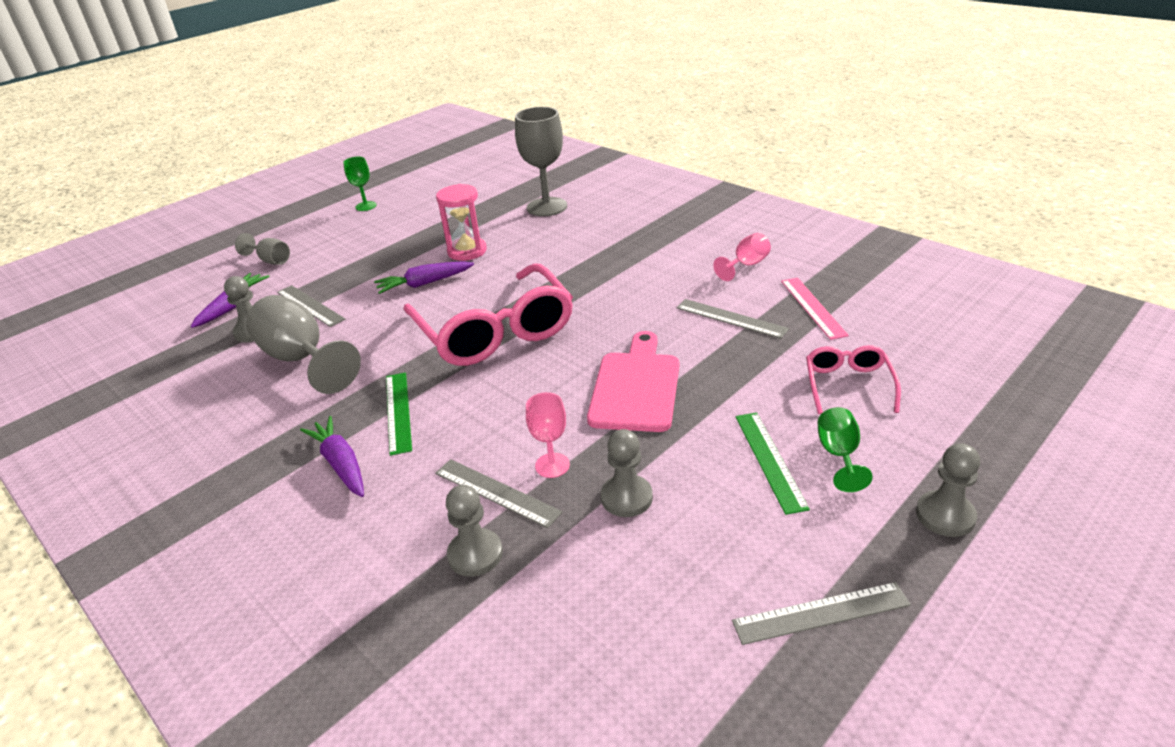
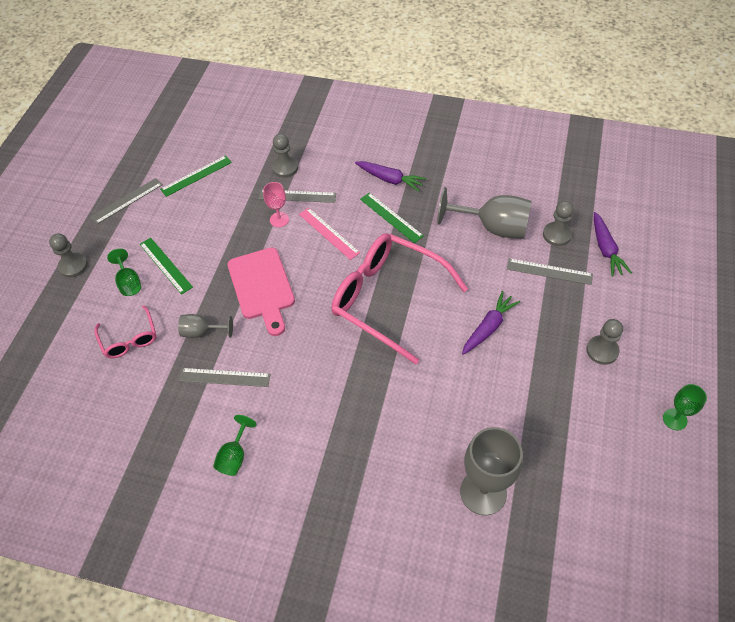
camera: 150 degrees right, 20 degrees up
(270, 260) = (651, 305): grey goblet -> grey goblet (202, 332)
(467, 251) = (494, 383): pink hourglass -> none
(626, 497) = (231, 217): grey pawn -> grey pawn (602, 350)
(652, 612) = (196, 175): none -> green ruler
(746, 265) = (235, 456): pink goblet -> green goblet
(812, 307) = (166, 415): pink ruler -> pink ruler (329, 233)

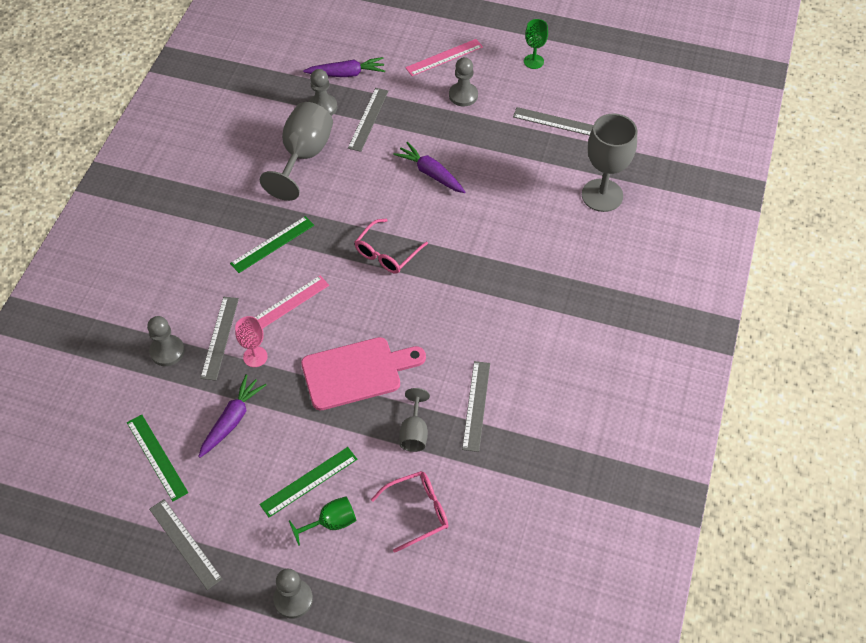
camera: 90 degrees left, 0 degrees up
(235, 456) = (569, 391): green goblet -> none
(387, 298) = (386, 253): pink glasses -> pink glasses, size x0.48
(390, 179) = (213, 242): purple carrot -> purple carrot (232, 420)
(584, 443) = (555, 122): none -> grey ruler
(654, 330) = (444, 57): none -> pink ruler

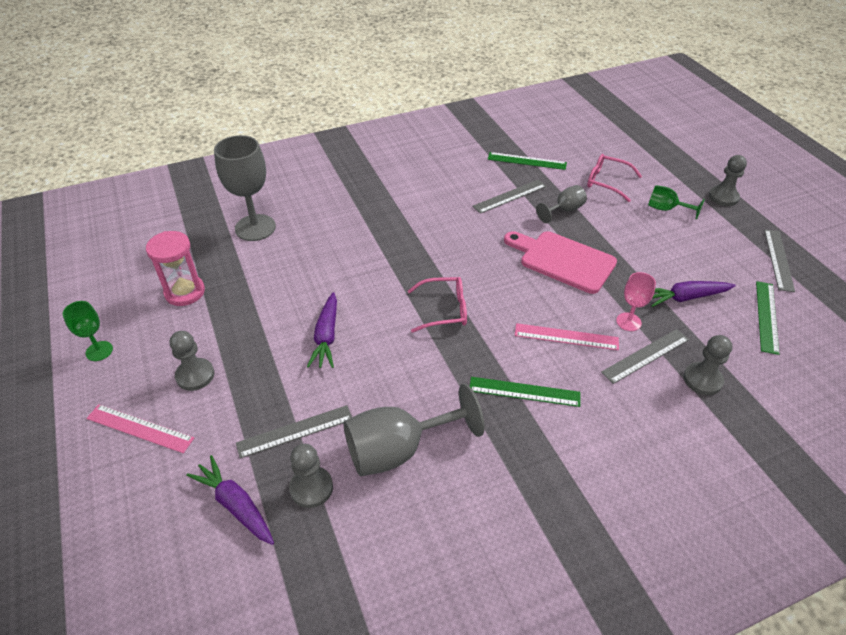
camera: 130 degrees left, 10 degrees down
(309, 482) = (661, 233): green ruler -> green ruler (527, 161)
(555, 122) = (185, 292): grey ruler -> pink hourglass

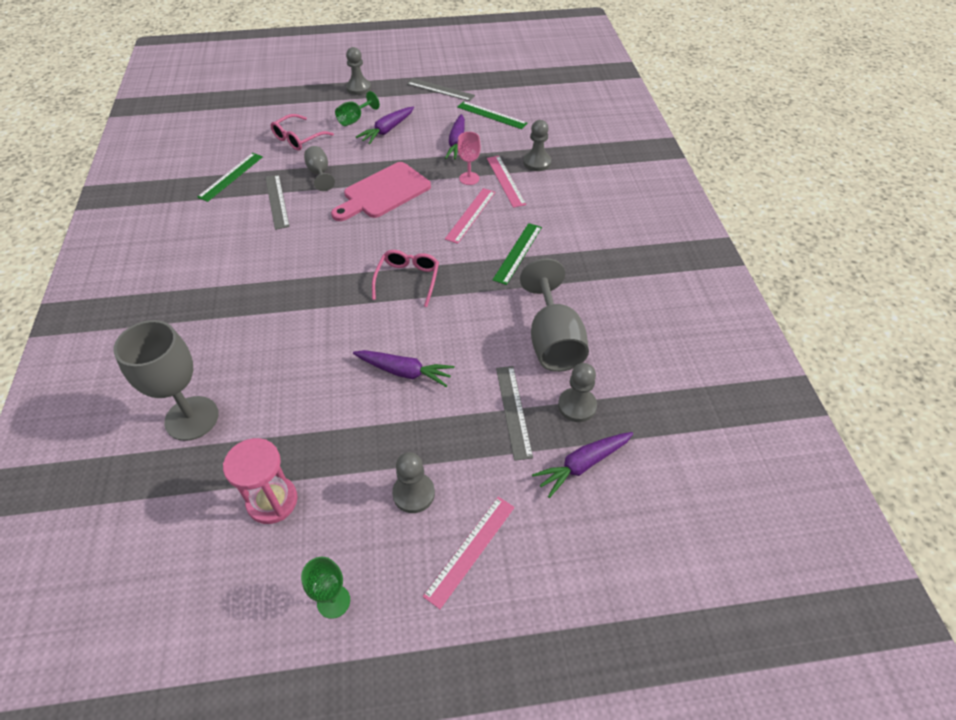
camera: 75 degrees left, 5 degrees up
(646, 356) = (505, 181): grey ruler -> pink ruler
(666, 237) = (387, 130): none -> purple carrot

